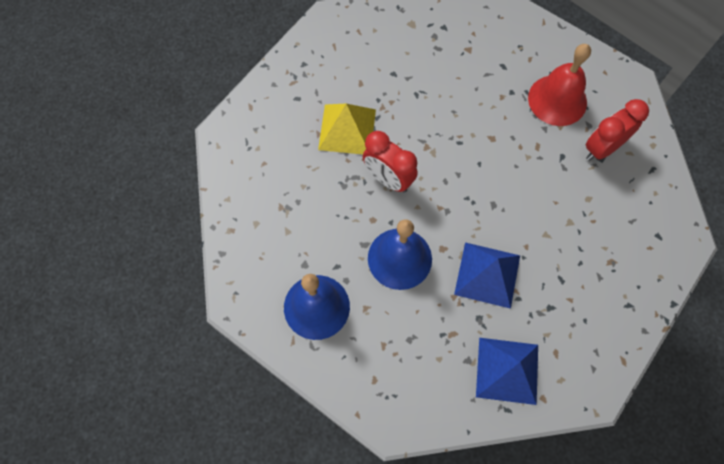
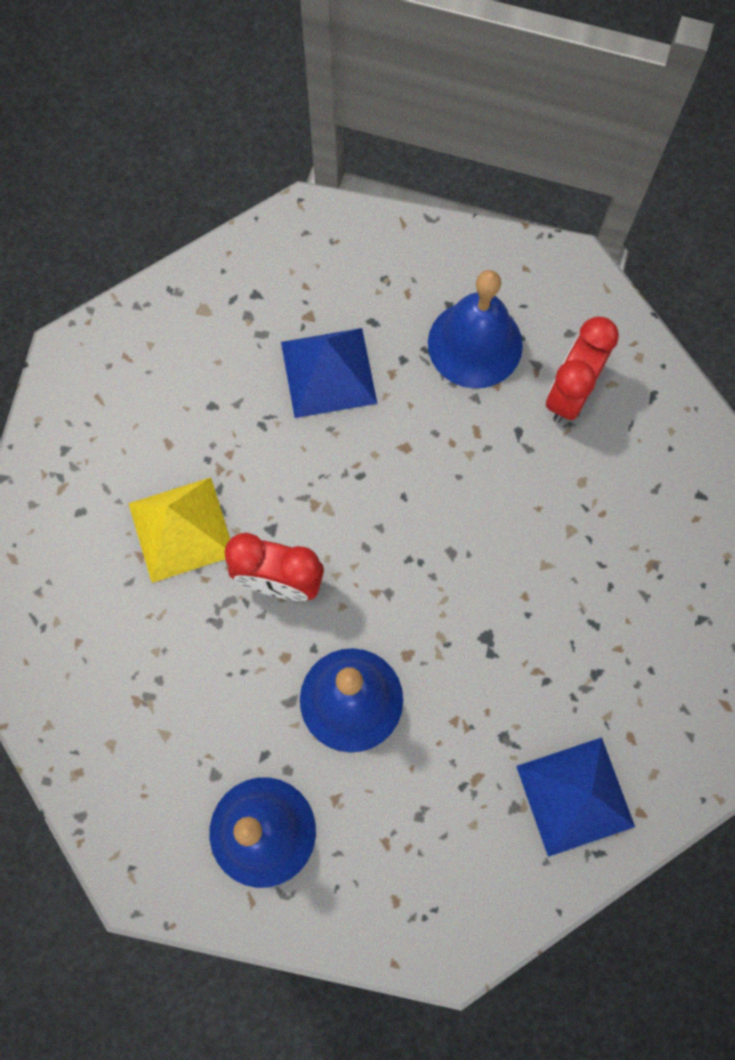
camera: 25 degrees left, 5 degrees up
(487, 274) = (488, 665): blue pyramid -> blue pyramid (328, 372)
(557, 100) = (475, 344): red bell -> blue bell

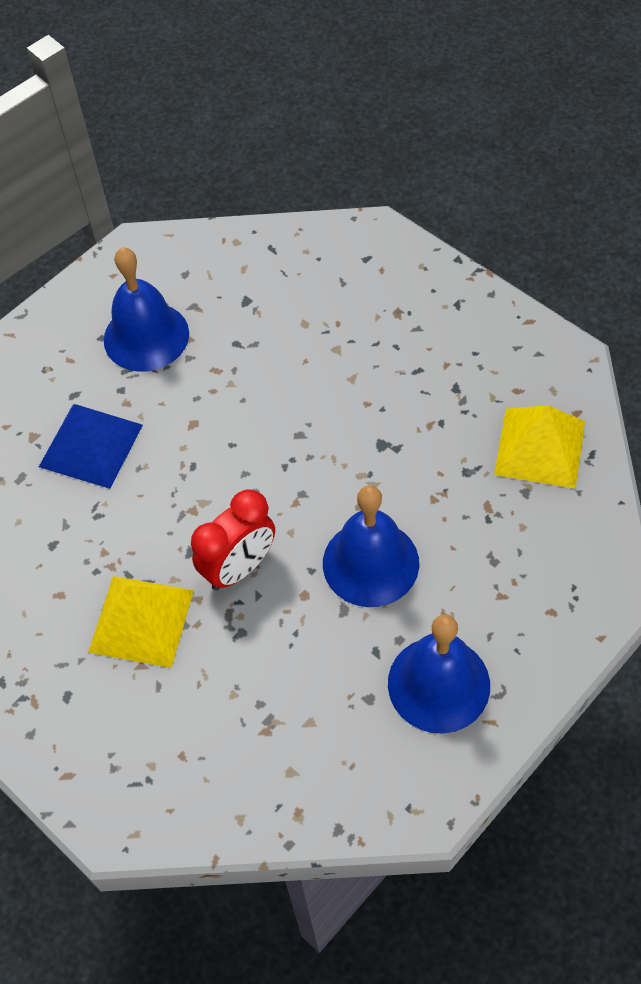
camera: 55 degrees left, 15 degrees down
(570, 394) = (232, 297): red clock -> none
(575, 796) = (540, 447): blue pyramid -> yellow pyramid

